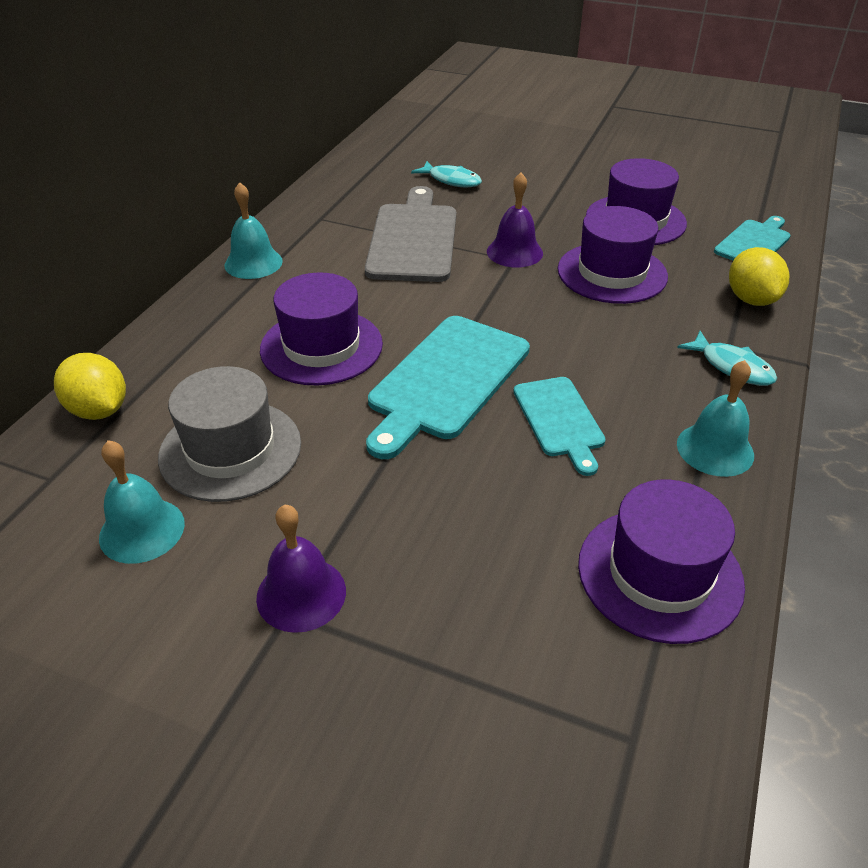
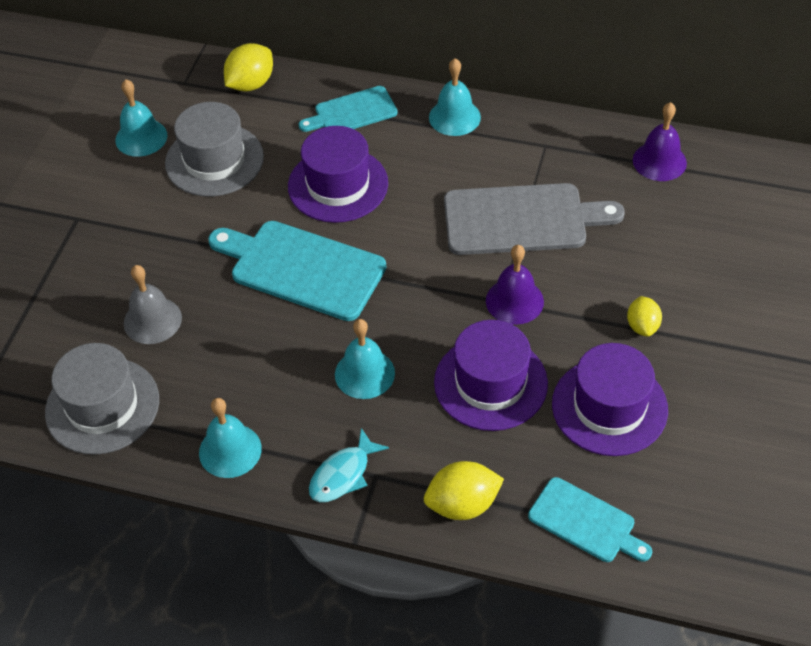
camera: 85 degrees right, 10 degrees up
(301, 594) = (90, 222): purple bell -> purple bell (659, 161)
(451, 180) = (657, 236): turquoise fish -> none
(511, 518) = (152, 320): none -> grey bell
(550, 197) = (642, 326): none -> yellow lemon
(559, 420) = (259, 345): turquoise cutting board -> turquoise cutting board (352, 112)
(601, 345) = (364, 373): none -> turquoise bell
(659, 574) = (102, 406): purple hat -> grey hat

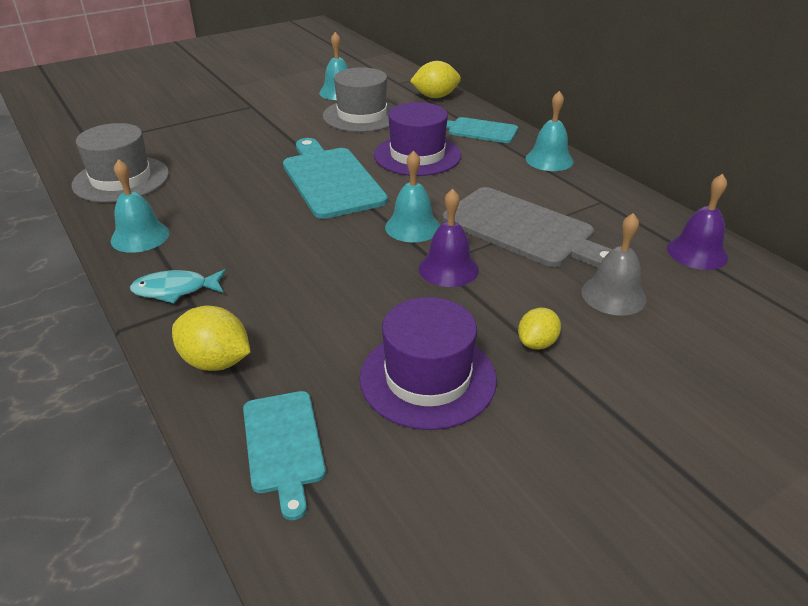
camera: 40 degrees right, 15 degrees down
(152, 320) = (211, 160): grey bell -> grey bell (613, 295)
(364, 373) = (280, 247): turquoise bell -> turquoise bell (412, 227)
(490, 383) = (356, 303): purple hat -> none

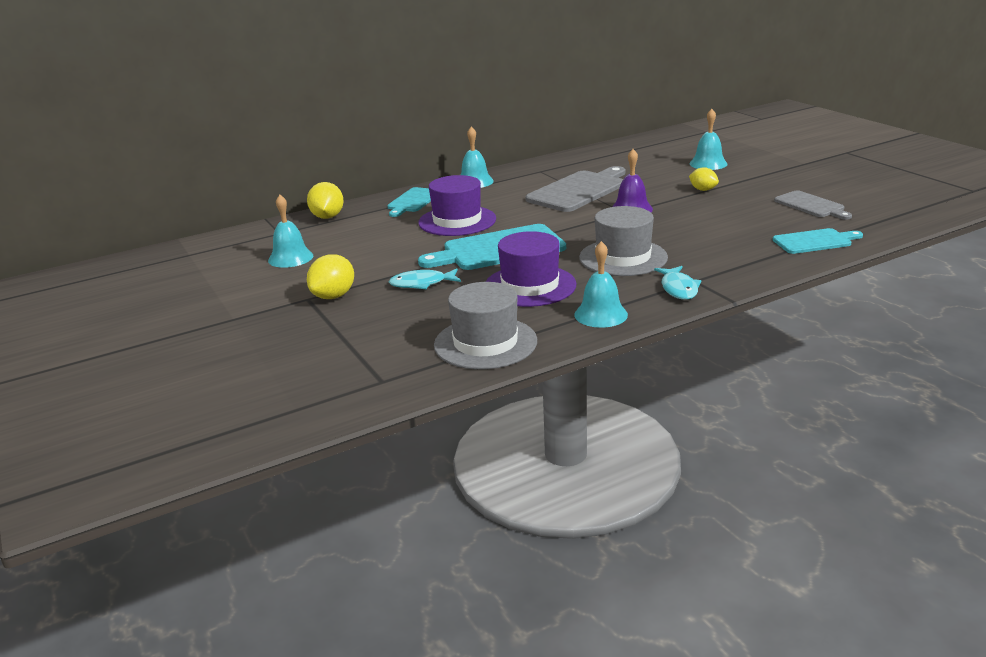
camera: 85 degrees left, 10 degrees down
(216, 362) = (754, 265): yellow lemon -> yellow lemon (333, 296)
(259, 147) = (421, 284): none -> turquoise fish
(362, 115) = (360, 244): grey hat -> grey hat (623, 257)
(412, 227) = (577, 219): turquoise bell -> turquoise bell (708, 163)
(427, 378) = (744, 212): purple hat -> purple hat (530, 286)
(458, 474) = (811, 205): none -> grey cutting board
(613, 295) = (651, 173): grey bell -> none
(697, 252) = (603, 155): purple bell -> none

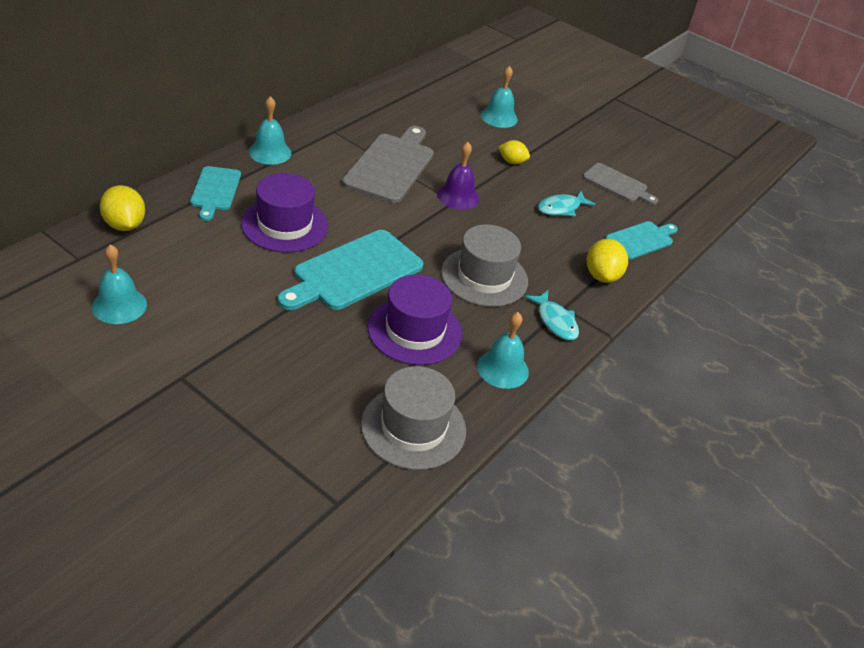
camera: 30 degrees left, 15 degrees up
(333, 296) = (210, 370): yellow lemon -> yellow lemon (602, 276)
(421, 284) = (299, 338): turquoise fish -> turquoise fish (561, 208)

